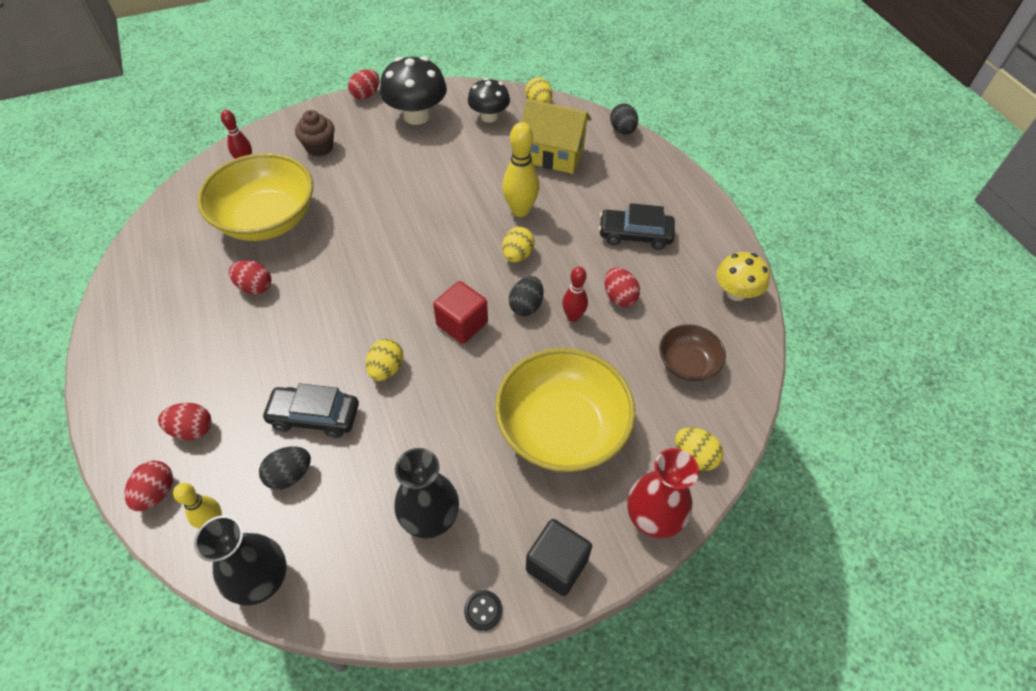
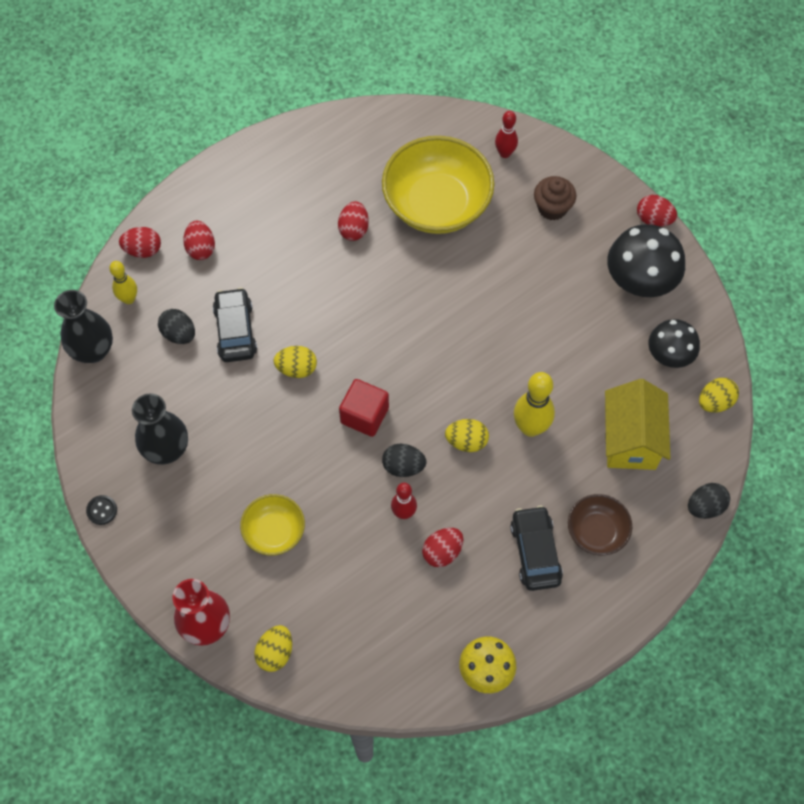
camera: 75 degrees right, 10 degrees up
(557, 565) = (149, 556): black cube -> none
(562, 429) = (274, 531): yellow bowl -> yellow bowl, size x0.52
(687, 364) = (377, 632): brown bowl -> brown bowl (596, 531)

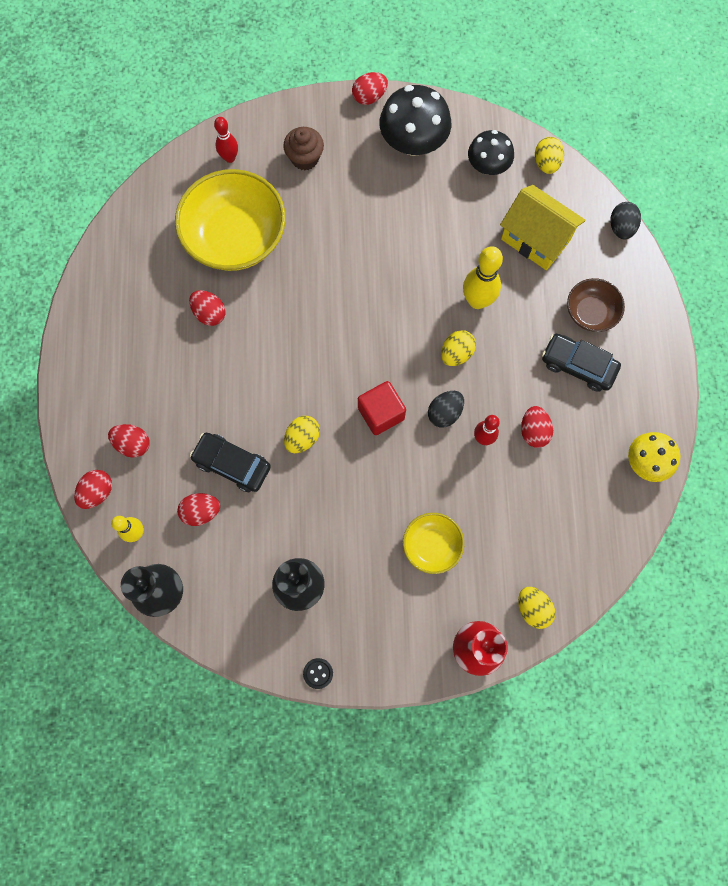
camera: 55 degrees left, 10 degrees up
(179, 334) = (201, 511): black egg -> red egg

